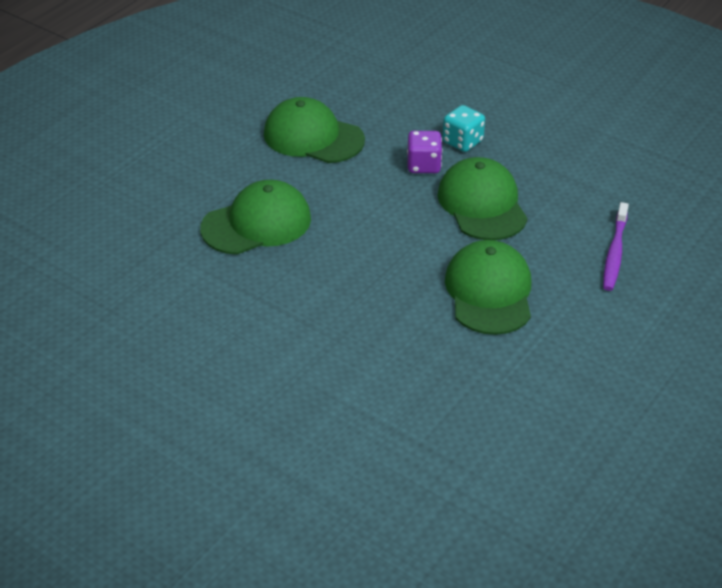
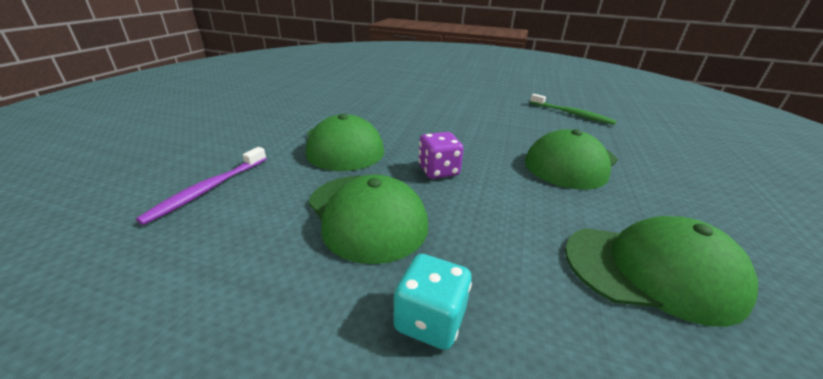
camera: 160 degrees right, 10 degrees down
(139, 307) = (571, 114): none -> green toothbrush
(423, 165) = (466, 256): purple dice -> purple dice (438, 171)
(614, 253) = (208, 189): purple toothbrush -> purple toothbrush turned 150 degrees counterclockwise

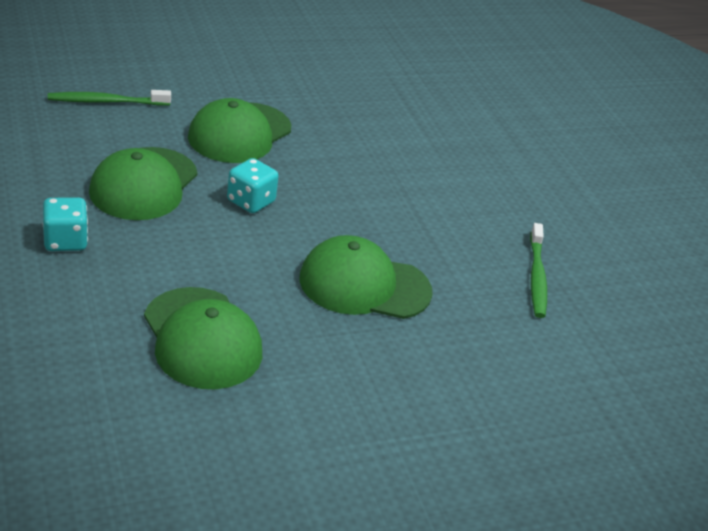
camera: 50 degrees right, 5 degrees up
(208, 189) = (106, 102): purple toothbrush -> green toothbrush
(438, 171) = (251, 201): purple dice -> turquoise dice

